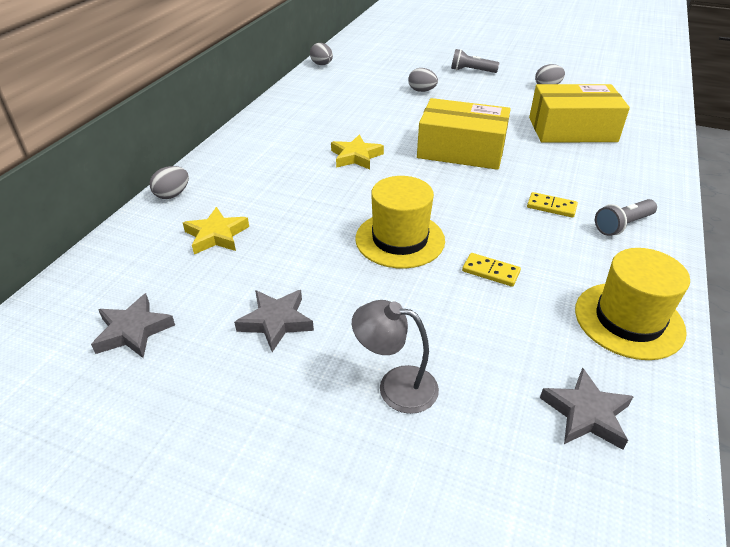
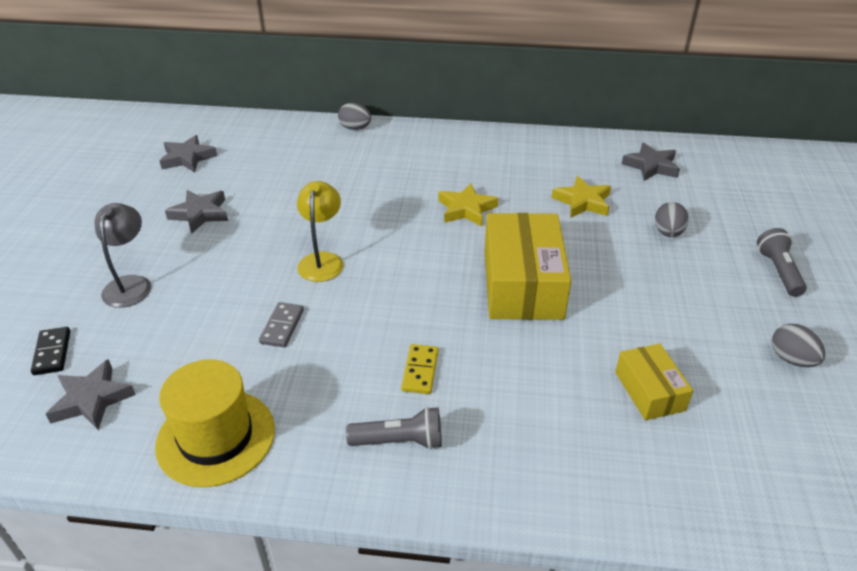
camera: 75 degrees right, 0 degrees up
(216, 235) = (303, 162): yellow star -> yellow star (582, 202)
(322, 64) = (679, 146): grey egg -> none
(340, 78) = (651, 166): none -> grey star
(400, 239) = (322, 260): yellow hat -> yellow lamp
(490, 271) = (282, 326): yellow domino -> grey domino
(509, 458) = (52, 352): none -> black domino
(572, 130) = (649, 391): yellow box -> yellow box, size x0.53
(622, 225) = (400, 441): grey flashlight -> grey flashlight turned 135 degrees clockwise

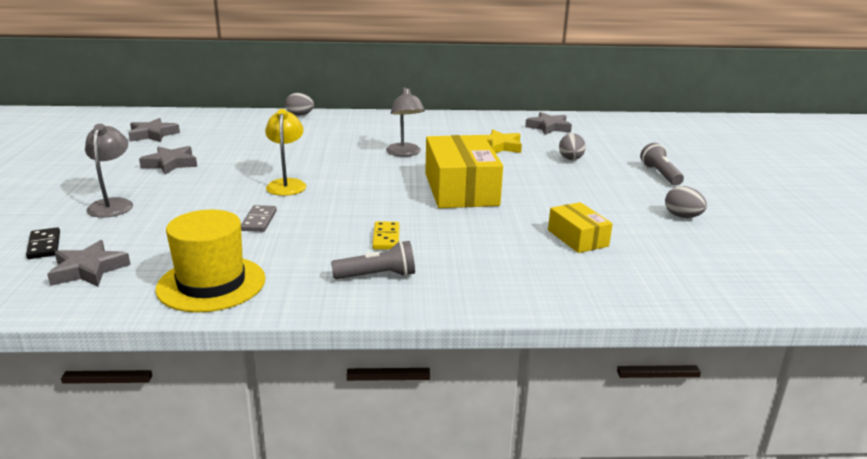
camera: 10 degrees left, 15 degrees down
(466, 209) = (405, 153): yellow star -> grey lamp

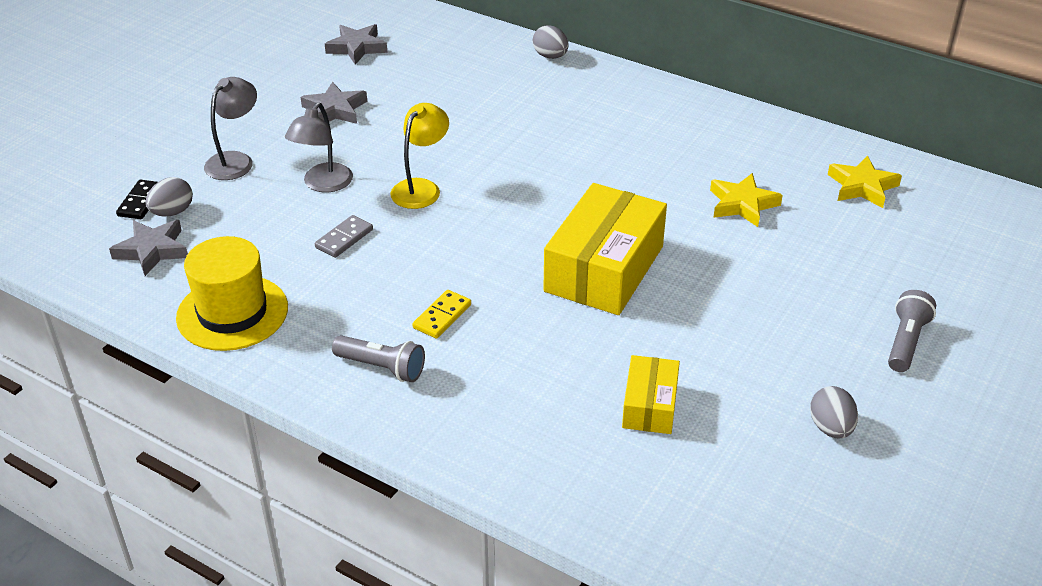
camera: 35 degrees right, 15 degrees up
(405, 153) = (605, 177): grey lamp -> grey lamp (323, 184)
(549, 127) = (862, 186): grey star -> yellow star
(570, 159) = (812, 265): grey egg -> grey egg (172, 212)

